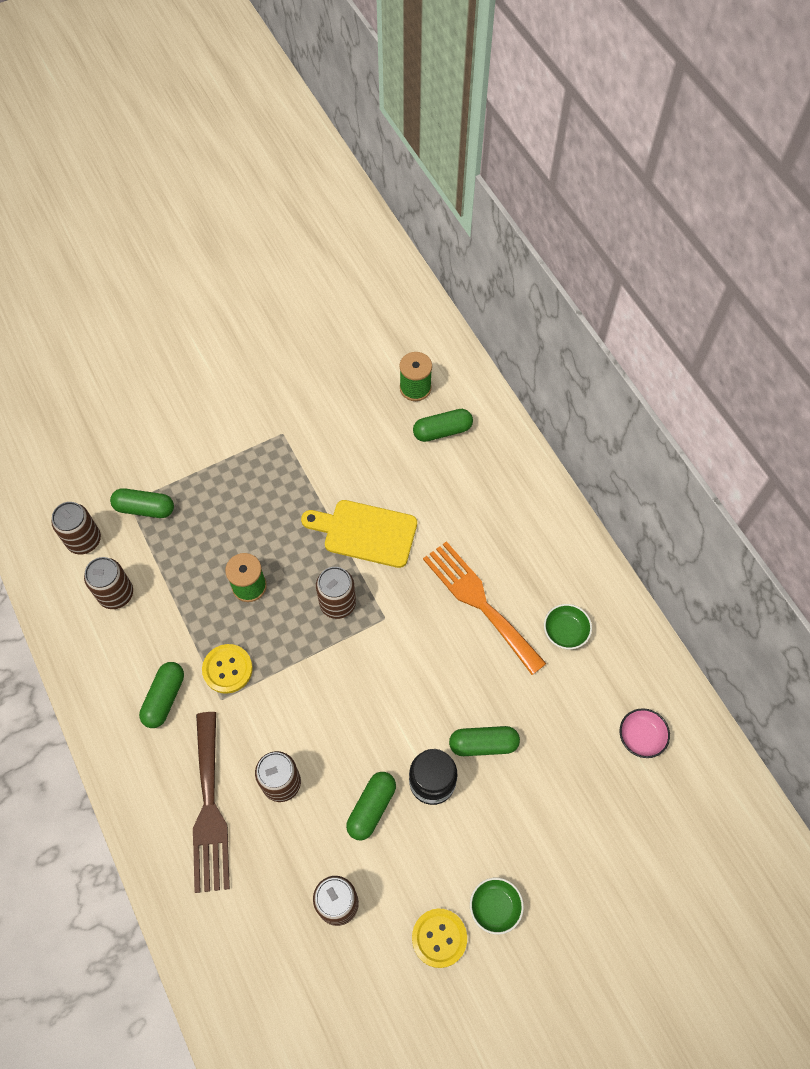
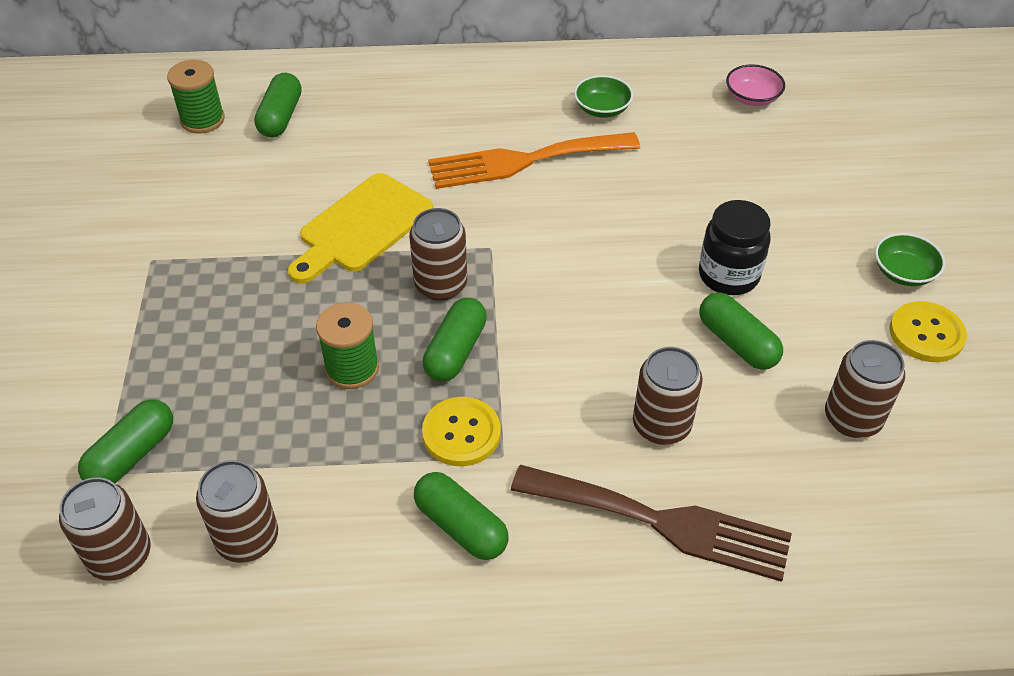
camera: 65 degrees left, 15 degrees down
(483, 744) = (702, 216): green capsule -> green capsule (455, 351)

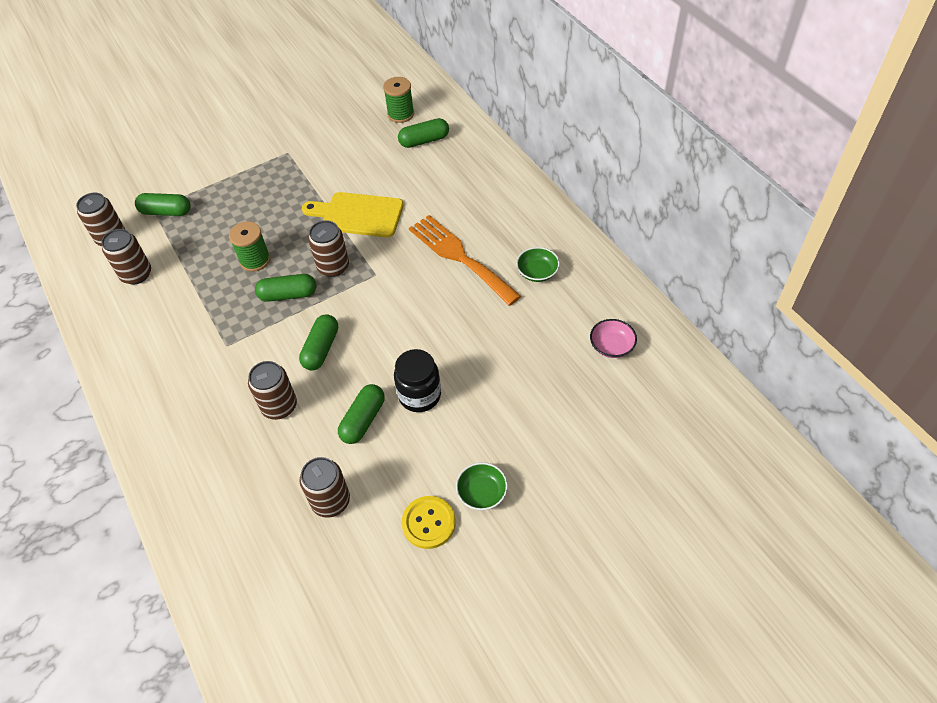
camera: 65 degrees right, 5 degrees up
(461, 433) = (233, 322): yellow button -> none
(461, 526) = (174, 348): green capsule -> green capsule (321, 349)
(662, 522) = (211, 432): brown fork -> none

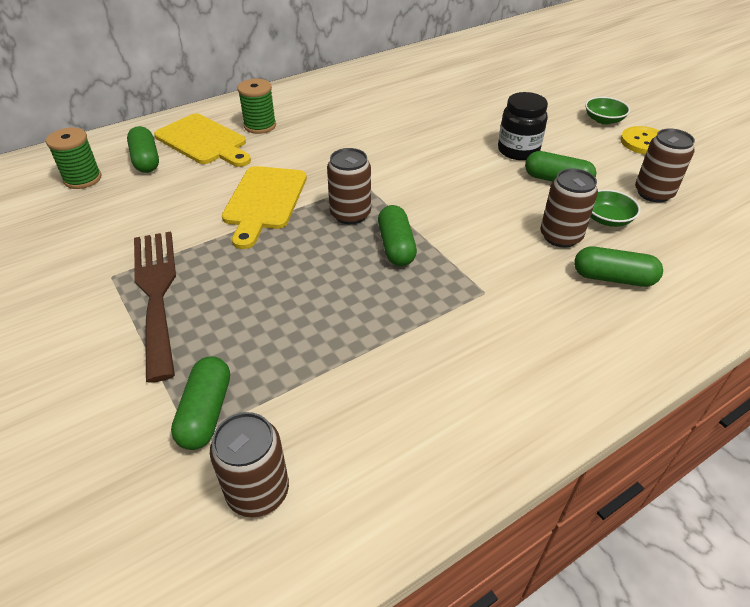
camera: 95 degrees left, 10 degrees down
(136, 274) = (355, 426): brown can -> none
(255, 260) = (334, 284): green spool -> green spool (260, 126)
(266, 175) = (156, 293): none -> brown fork
(321, 349) = (475, 213): green capsule -> green capsule (613, 278)
(451, 168) = (204, 141): none -> yellow cutting board
(459, 257) = (341, 134): orange fork -> none
(537, 272) = (364, 96): green bowl -> green bowl (607, 219)
(611, 346) = (444, 69): pink bowl -> none

